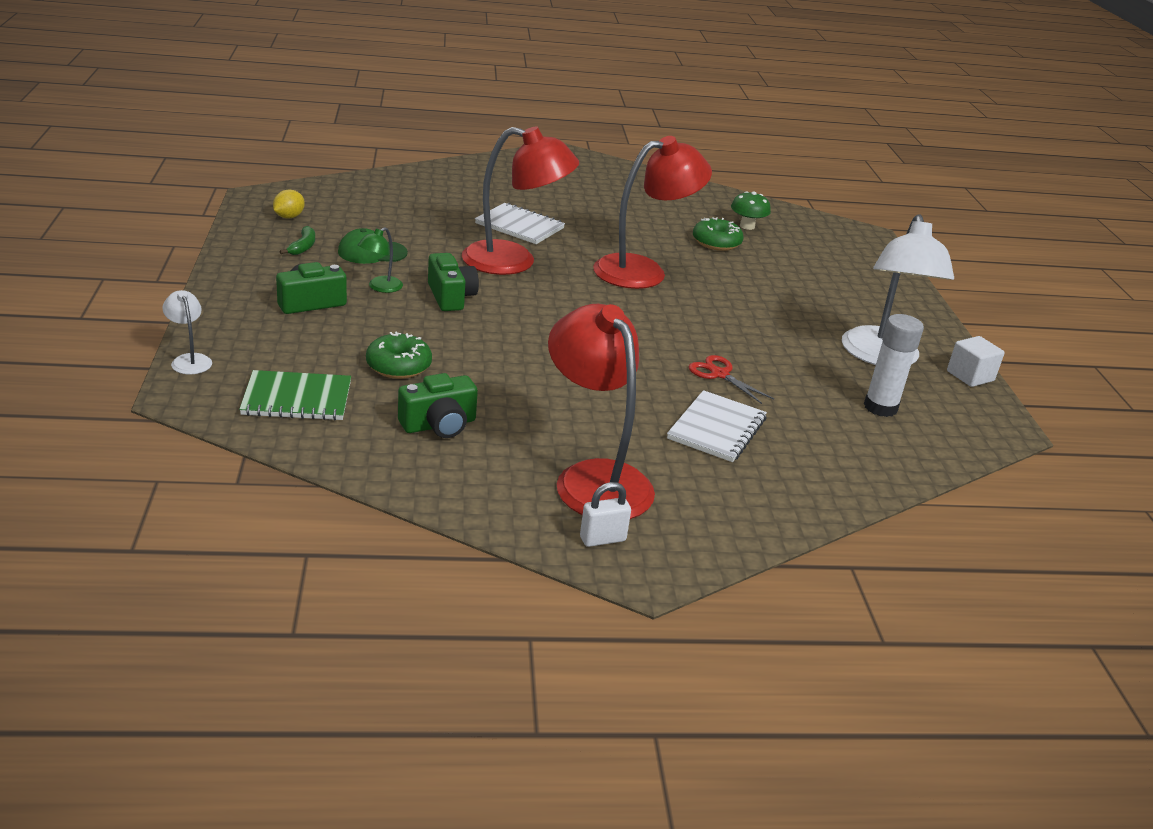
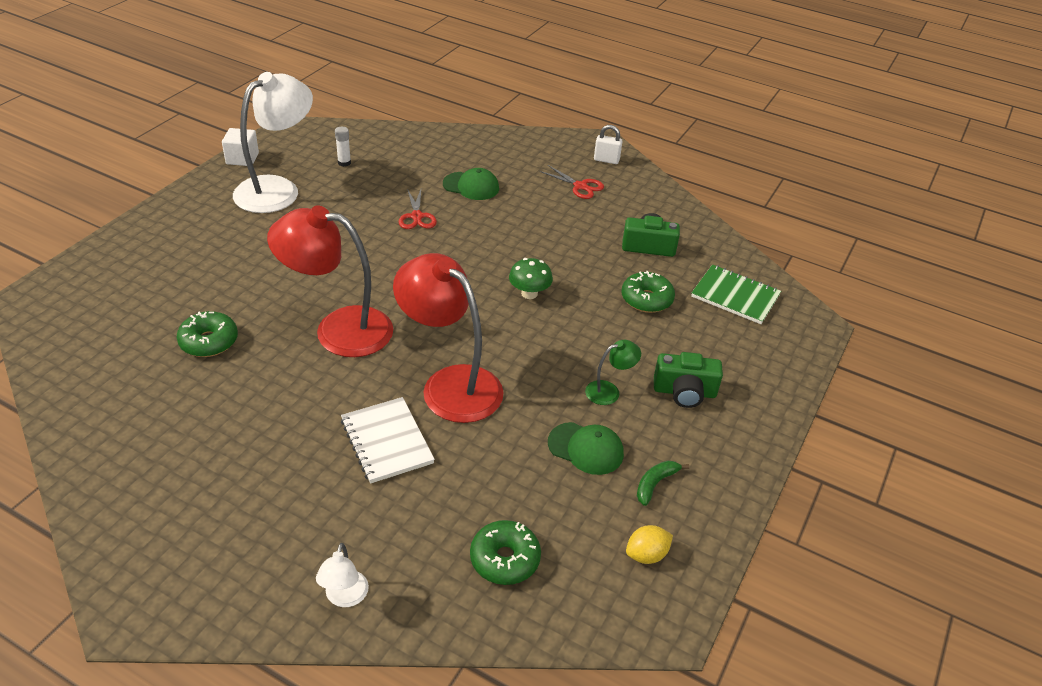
camera: 145 degrees left, 10 degrees up
(189, 360) = (806, 358): white lamp -> white lamp (345, 597)
(383, 199) = (504, 559): none -> green donut
(451, 297) = (552, 357): green camera -> none
(594, 478) = (580, 186): red lamp -> red scissors
(717, 429) = (471, 186): white notebook -> green cap
(747, 226) = (134, 354): green mushroom -> green mushroom (529, 293)
(880, 407) = (344, 163): white glue stick -> white glue stick, size x0.54

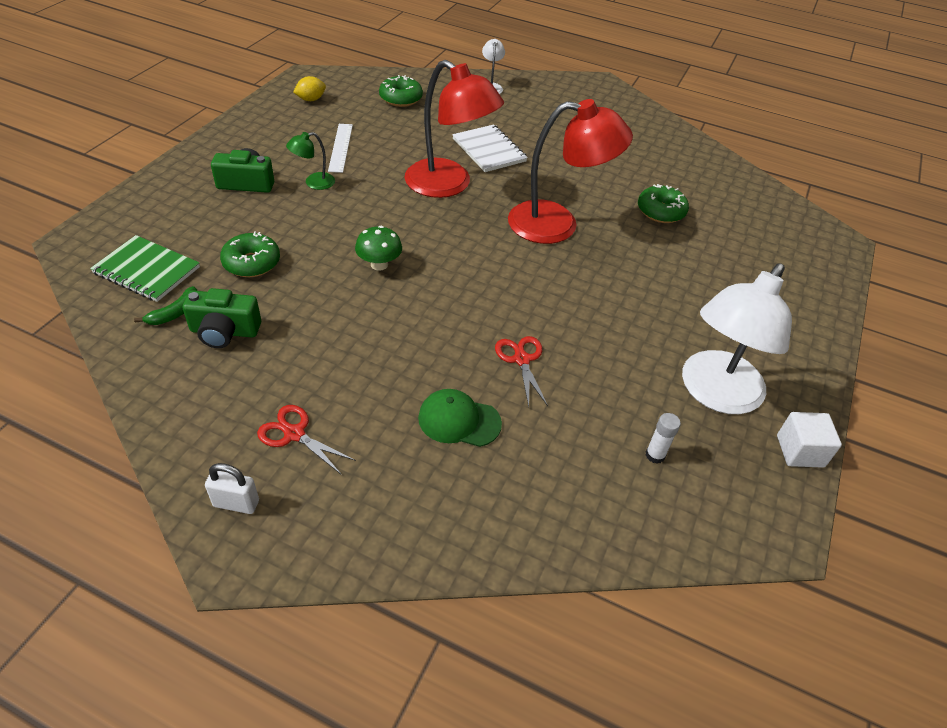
camera: 175 degrees right, 5 degrees up
(586, 448) = (340, 147): green cap -> white ruler
(655, 484) = (293, 130): green banana -> green banana (175, 313)

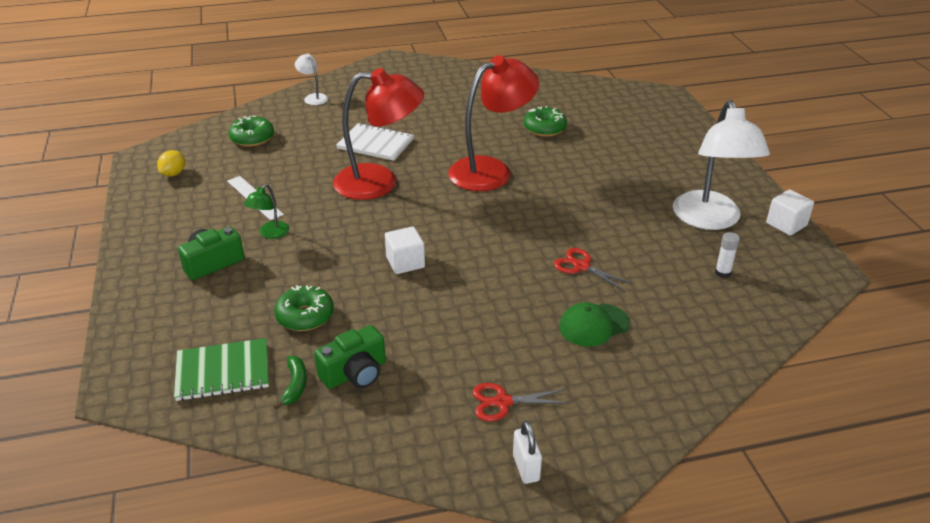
camera: 35 degrees left, 10 degrees down
(236, 503) = (526, 468): white padlock -> white padlock turned 75 degrees counterclockwise
(379, 264) = (405, 262): green mushroom -> white cube

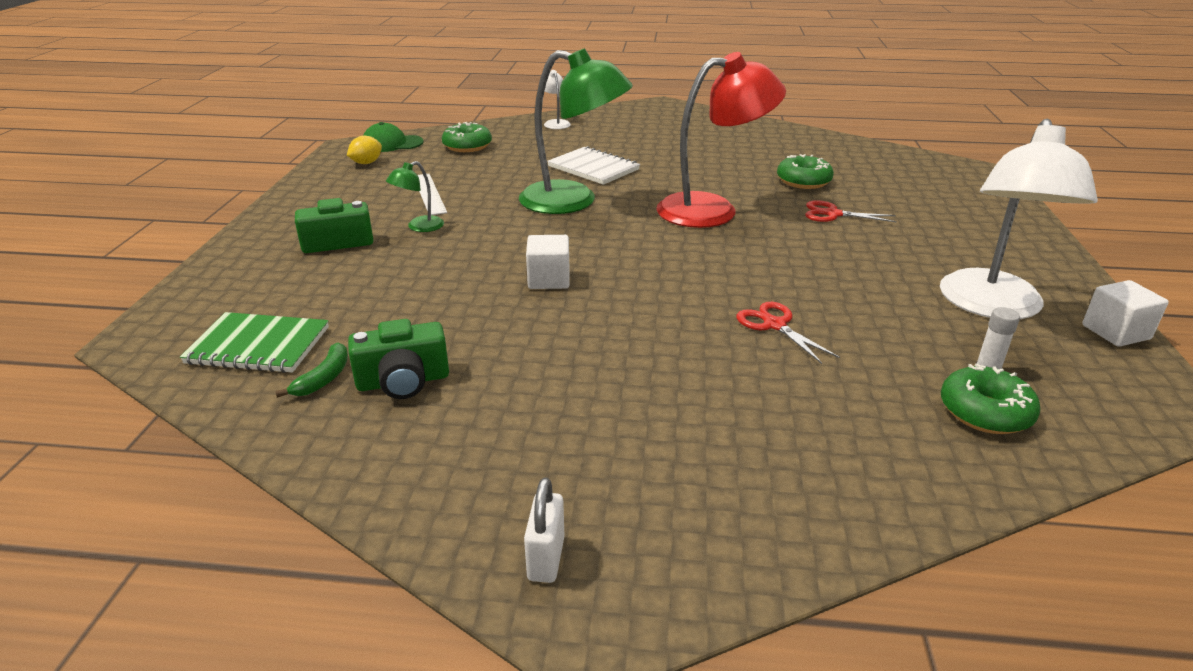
camera: 20 degrees right, 5 degrees down
(305, 316) = (393, 310): green donut -> green donut (985, 412)
(379, 182) = (573, 201): red lamp -> green lamp
(503, 402) = (568, 461): red scissors -> red scissors (832, 214)
(593, 325) = (754, 396): green cap -> green cap (392, 144)

